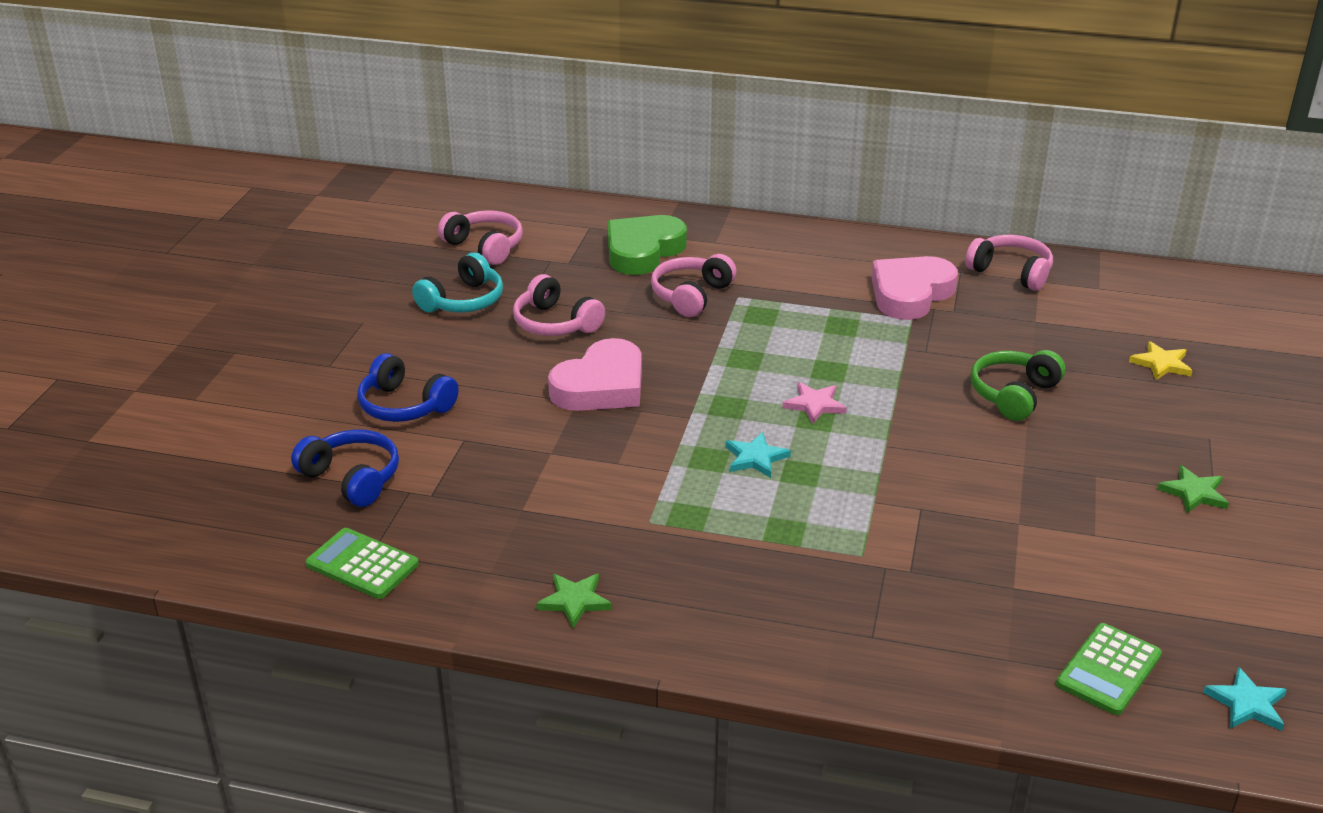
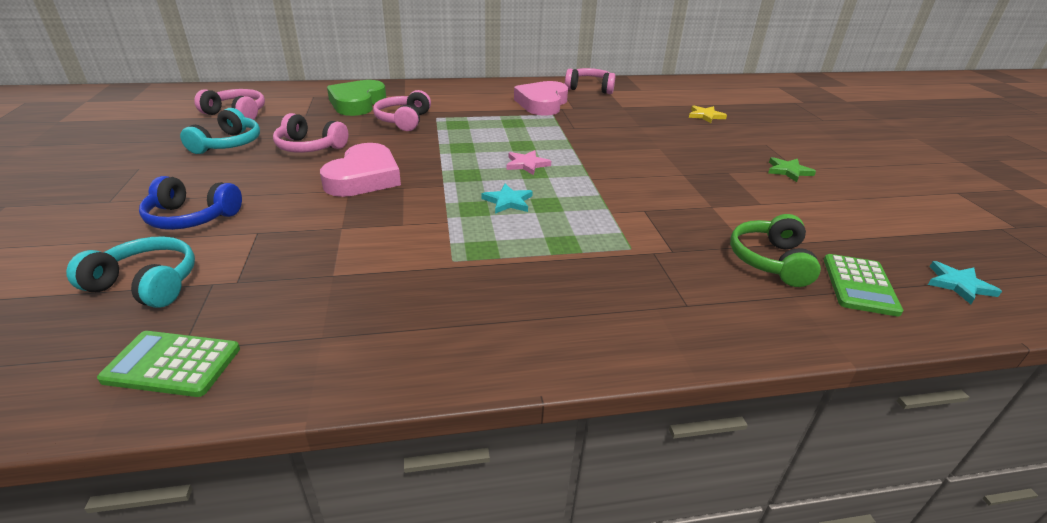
camera: 25 degrees left, 0 degrees up
(352, 478) = (147, 284): blue headphones -> turquoise headphones
(575, 601) = (419, 342): green star -> none
(1013, 394) = (643, 140): green headphones -> green headphones (770, 261)

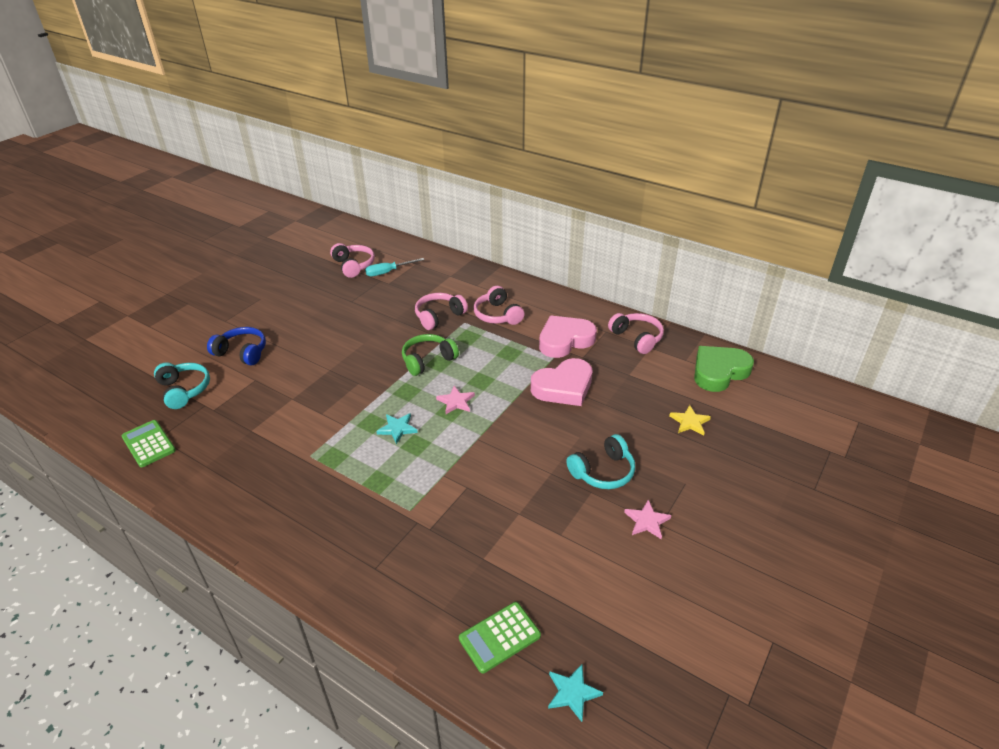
camera: 45 degrees right, 5 degrees up
(192, 217) = (242, 352): blue headphones -> blue headphones turned 150 degrees clockwise
(228, 144) = (318, 296): turquoise headphones -> turquoise headphones (603, 472)
(290, 108) = (388, 272): none -> turquoise screwdriver
(310, 147) = (354, 319): pink headphones -> pink headphones (497, 315)
(357, 103) = (433, 283): green heart -> green heart (719, 372)
(364, 177) = (349, 363): pink heart -> pink heart (563, 387)
(770, 261) = (476, 579): green headphones -> green headphones (428, 360)
(788, 171) = (647, 521): green star -> pink star

